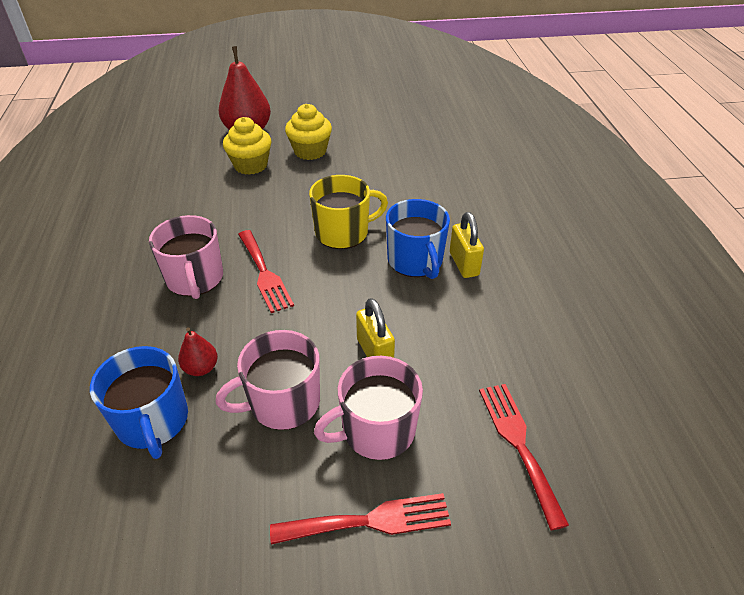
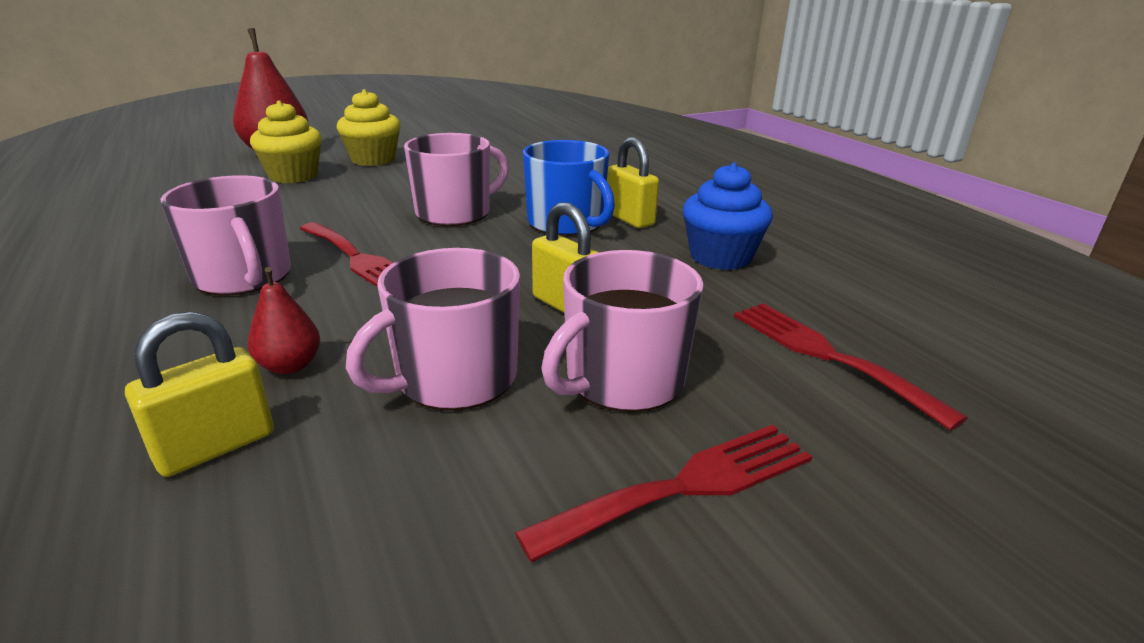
camera: 20 degrees left, 15 degrees down
(153, 421) = (216, 446): blue mug -> yellow padlock
(343, 232) = (455, 213): yellow mug -> pink mug
(507, 324) = (720, 257): none -> blue cupcake

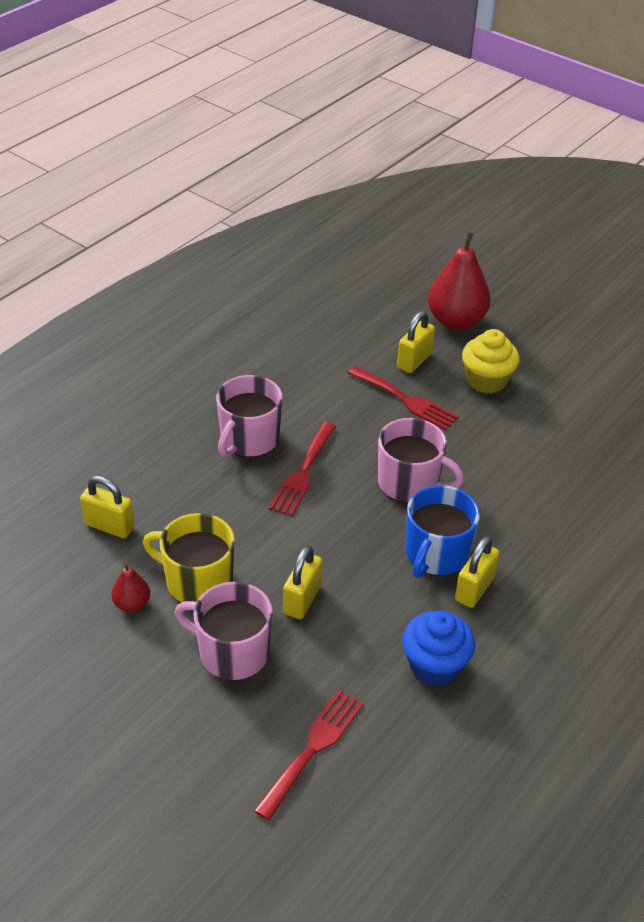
camera: 65 degrees right, 15 degrees up
(290, 366) = (176, 513): red pear -> red pear (132, 604)
(293, 176) = (414, 361): yellow cupcake -> yellow padlock
(454, 378) = (197, 581): pink mug -> yellow mug
(685, 486) = (157, 700): red fork -> red fork (406, 400)

